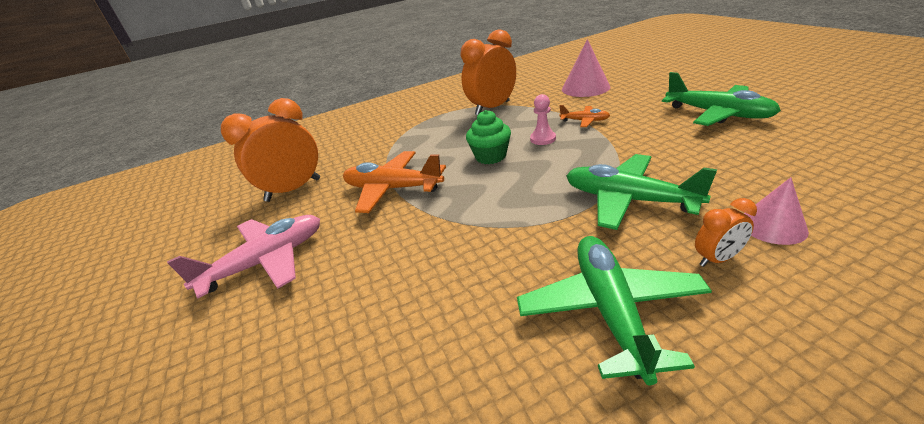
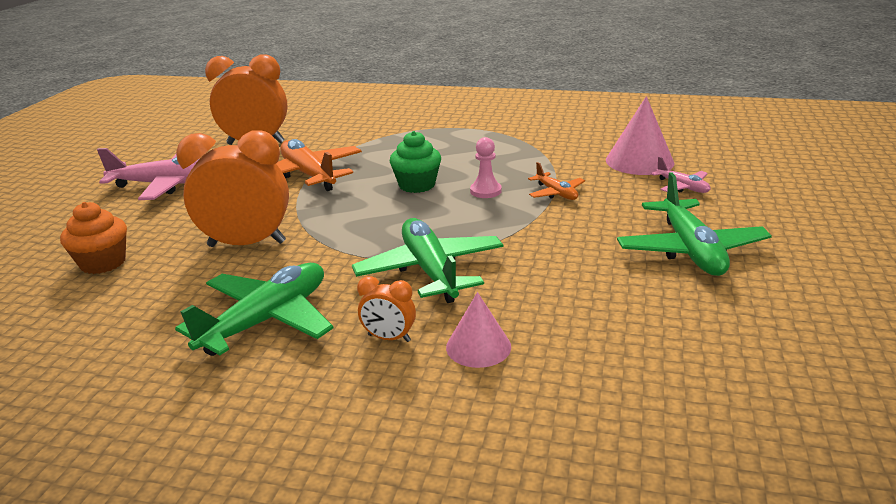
camera: 35 degrees right, 5 degrees down
(338, 374) = (103, 263): none -> orange cupcake
(492, 108) = (512, 142): orange clock -> orange clock (247, 244)
(636, 90) = (682, 187): none -> pink plane

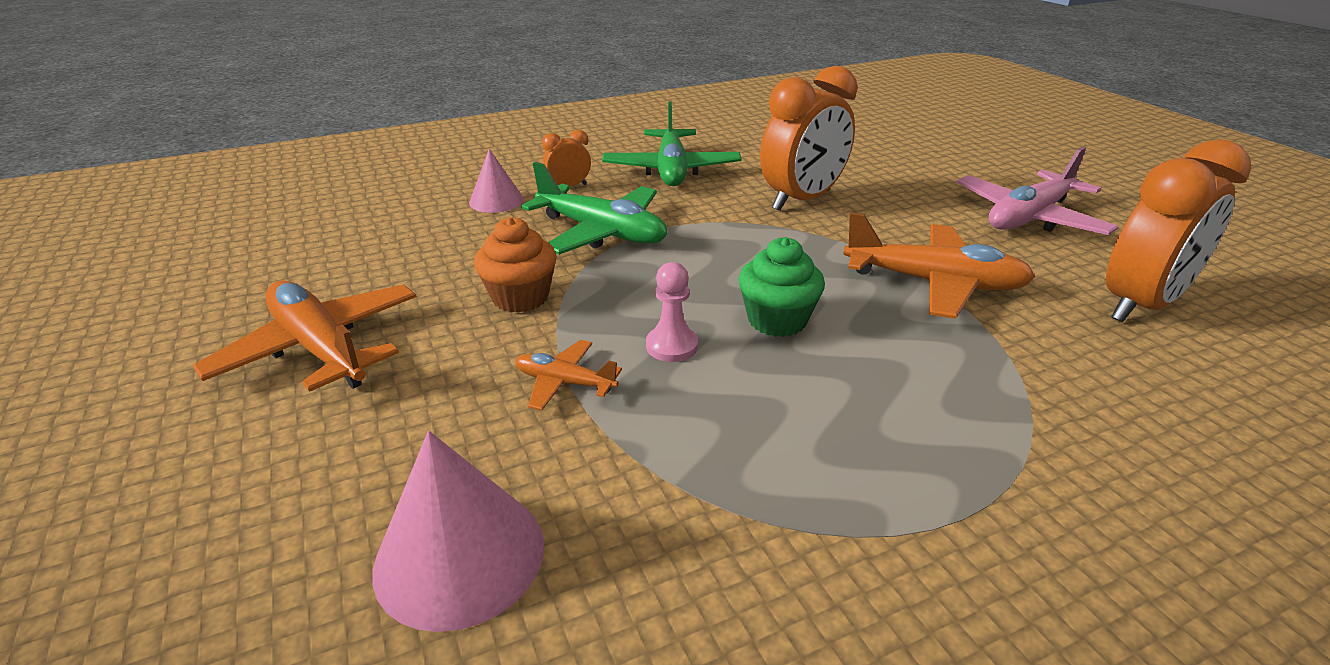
camera: 140 degrees right, 5 degrees up
(103, 263) = (867, 158): orange cupcake -> orange cupcake (520, 297)
(682, 187) = (343, 491): pink plane -> none
(690, 250) = (320, 348): green plane -> orange plane

